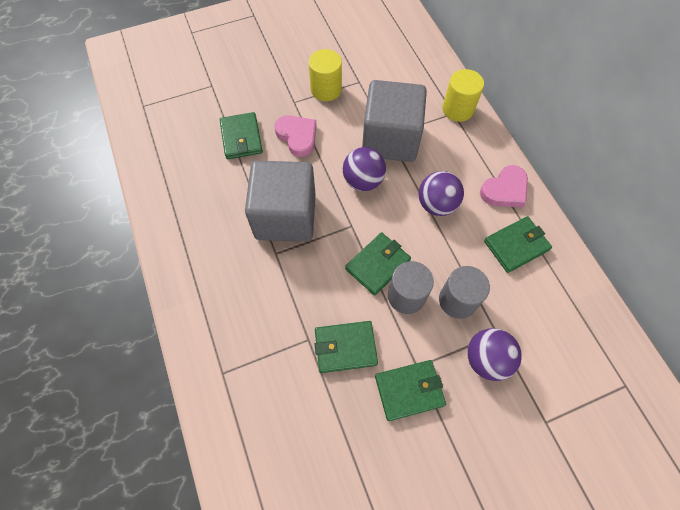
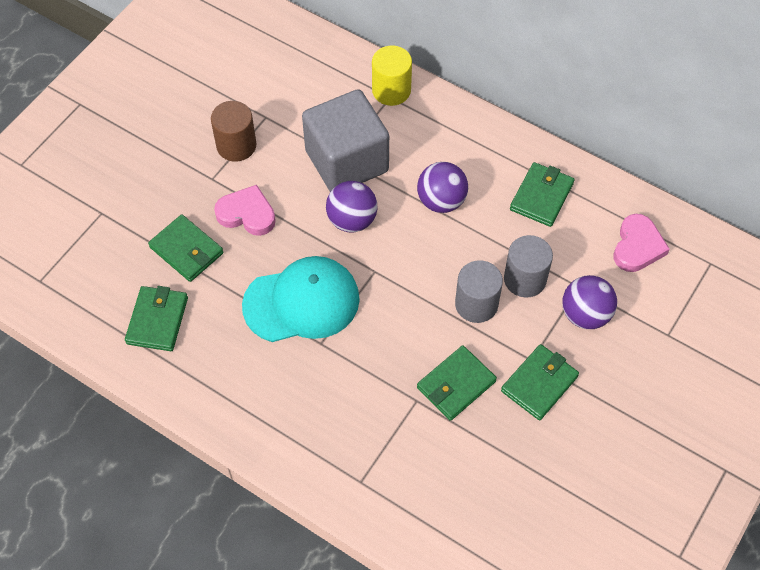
camera: 35 degrees left, 5 degrees down
(285, 216) = (302, 302): grey cube -> turquoise cap
(326, 89) = (236, 145): yellow cylinder -> brown cylinder
(377, 265) = (428, 292): green wallet -> green wallet (157, 320)
(504, 190) = (494, 149): pink heart -> pink heart (637, 246)

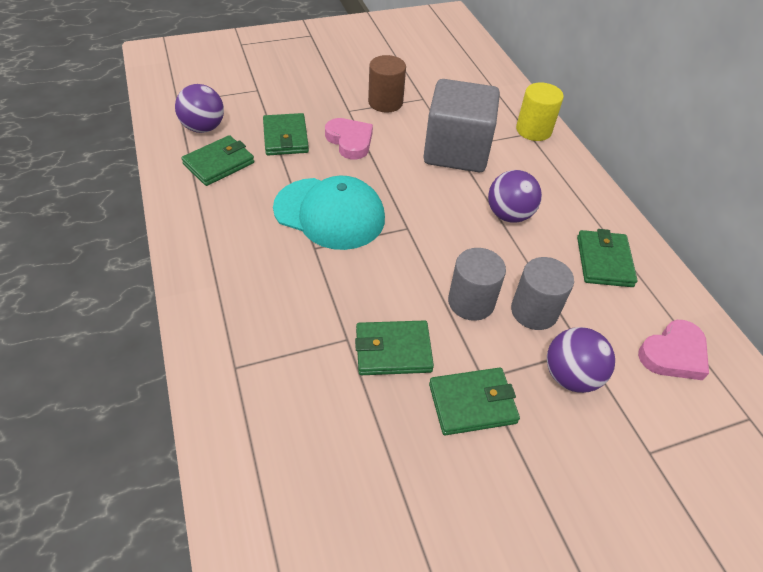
camera: 35 degrees right, 10 degrees down
(352, 220) = (423, 186): purple ball -> purple ball (204, 128)
(541, 196) = (604, 261): green wallet -> green wallet turned 60 degrees counterclockwise

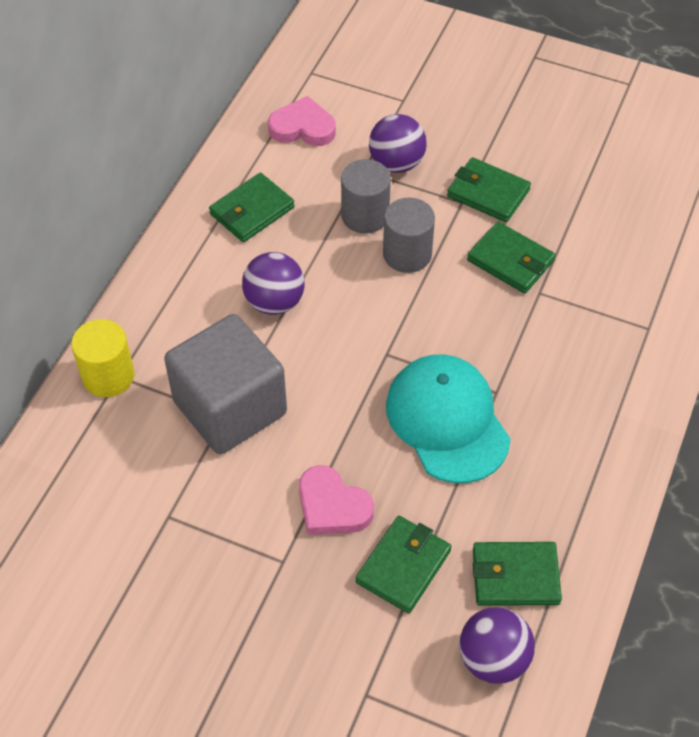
camera: 135 degrees left, 5 degrees up
(350, 141) = (332, 506): pink heart -> pink heart turned 60 degrees counterclockwise
(385, 102) = (222, 542): brown cylinder -> none

